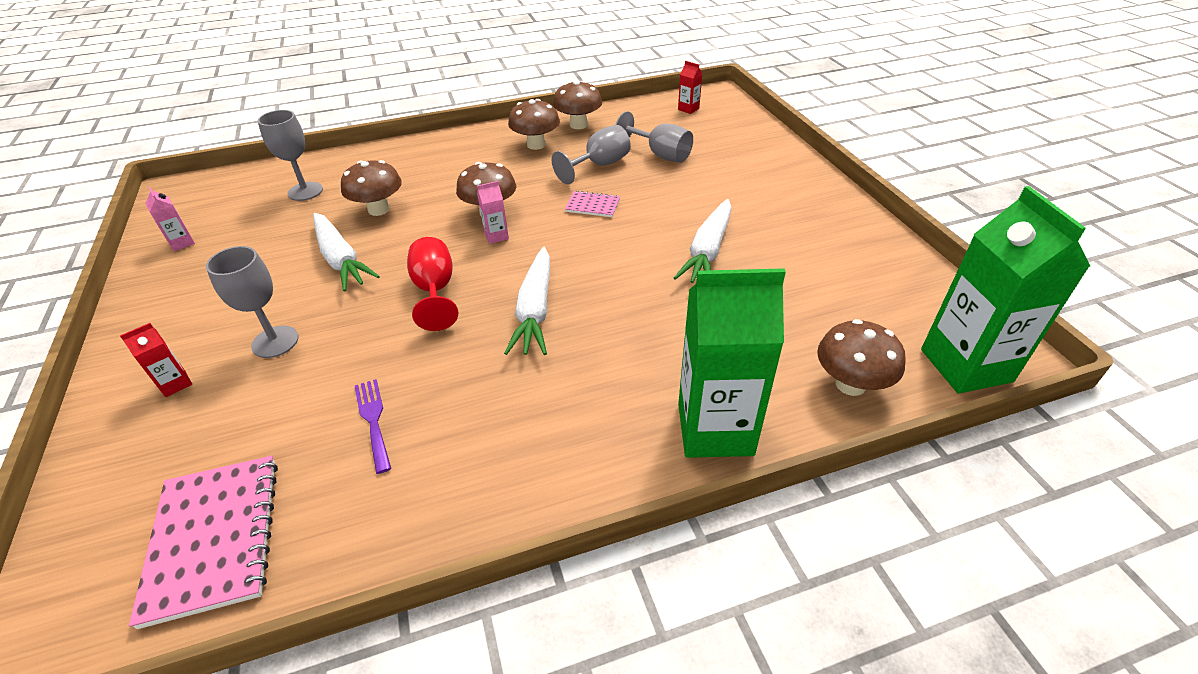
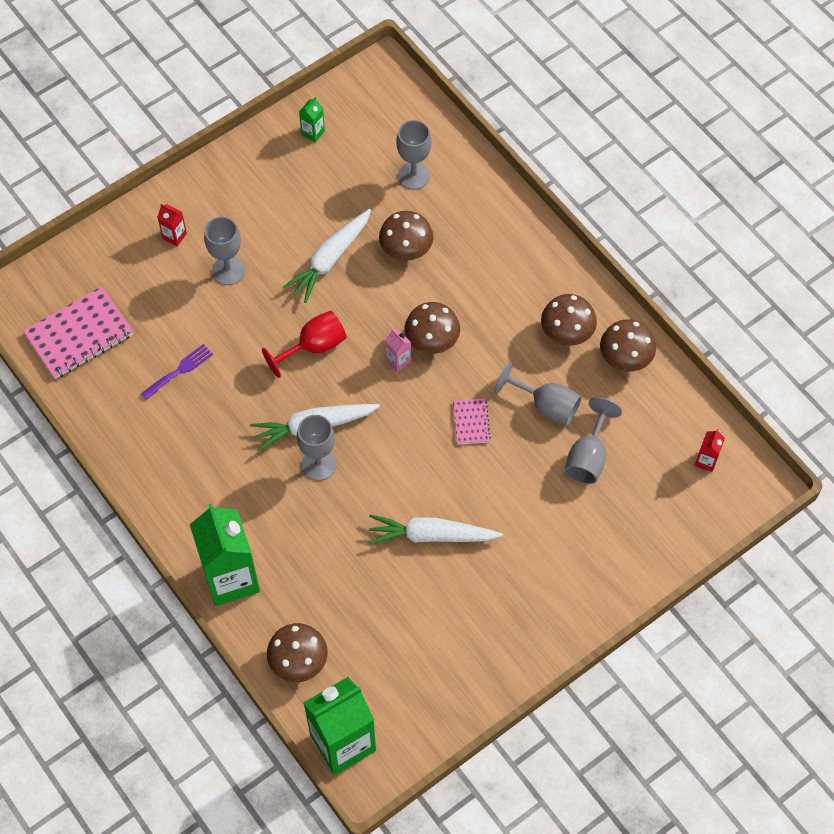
camera: 70 degrees right, 20 degrees up
(182, 243) = (313, 133): pink carton -> green carton
(586, 315) = (319, 464): none -> grey goblet

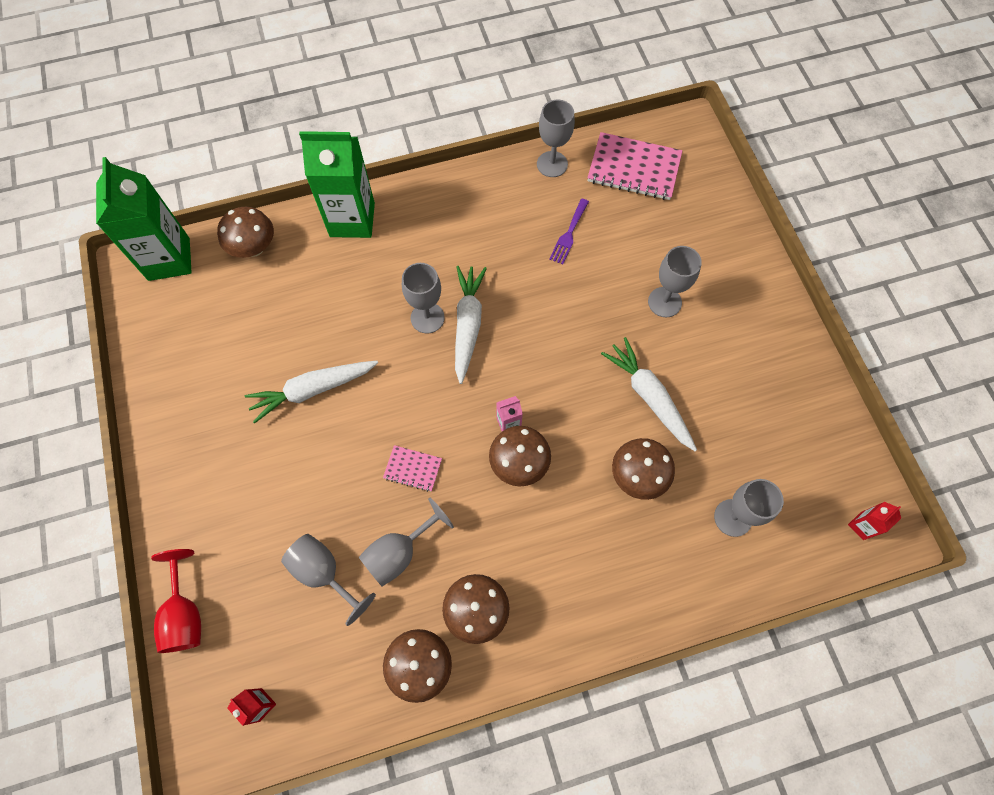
camera: 110 degrees right, 5 degrees up
(79, 334) = (634, 168): pink notebook -> pink notebook turned 60 degrees counterclockwise
(97, 411) = (552, 164): none -> grey goblet
(174, 236) = (718, 267): red carton -> red carton (862, 526)
(179, 370) = (569, 234): purple fork -> purple fork turned 45 degrees clockwise
(313, 133) = (816, 430): green carton -> none
(314, 347) = (553, 351): red goblet -> red goblet (185, 614)
(431, 535) = (313, 390): white carrot -> white carrot turned 135 degrees counterclockwise

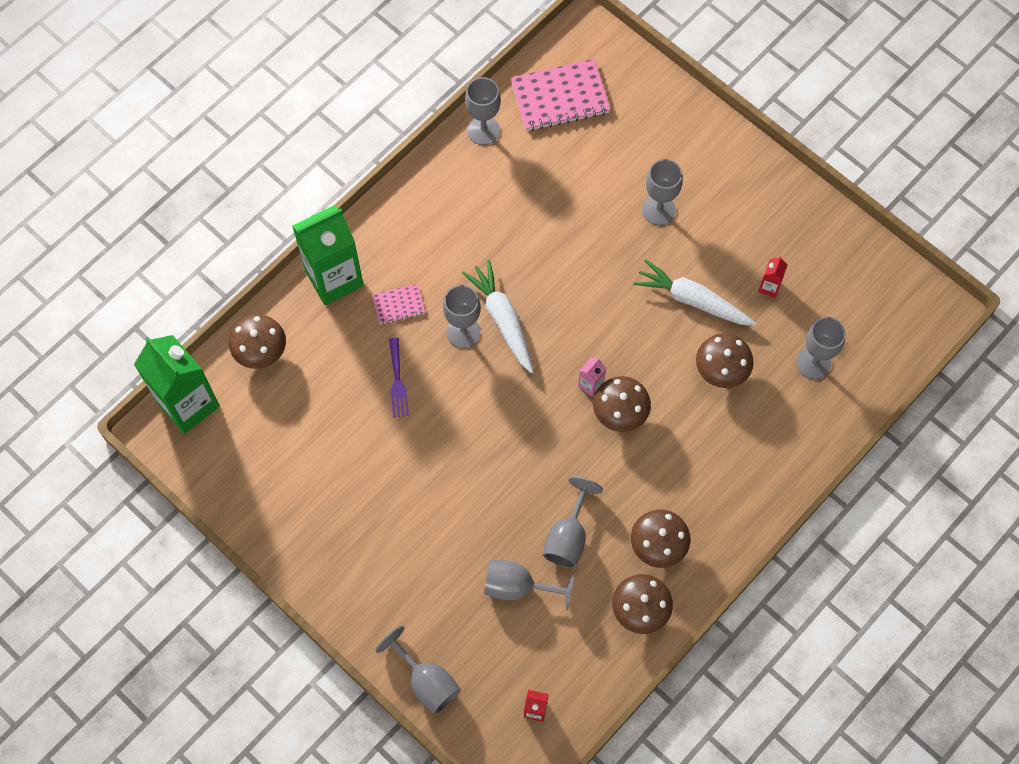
camera: 30 degrees left, 0 degrees up
(185, 614) = (426, 681): red goblet -> grey goblet
(313, 390) = (406, 448): white carrot -> none
(413, 469) = (535, 466): pink notebook -> pink notebook (398, 305)
(569, 234) = (539, 190): purple fork -> purple fork (397, 381)
(862, 526) = (914, 315): red carton -> red carton (769, 287)

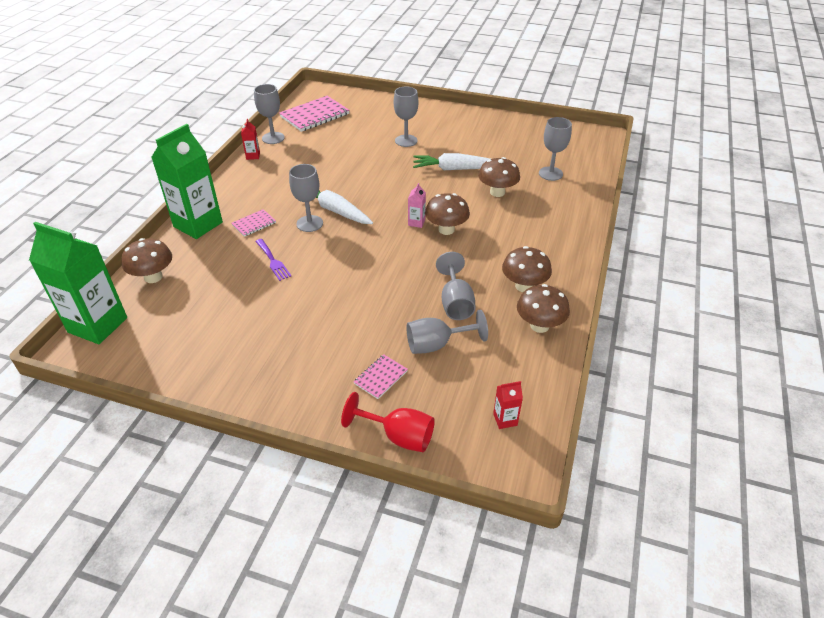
camera: 25 degrees left, 25 degrees down
(426, 681) = (398, 436): grey goblet -> red goblet
(441, 603) = (380, 377): none -> pink notebook
(769, 287) = (497, 152): red carton -> red carton (253, 156)

